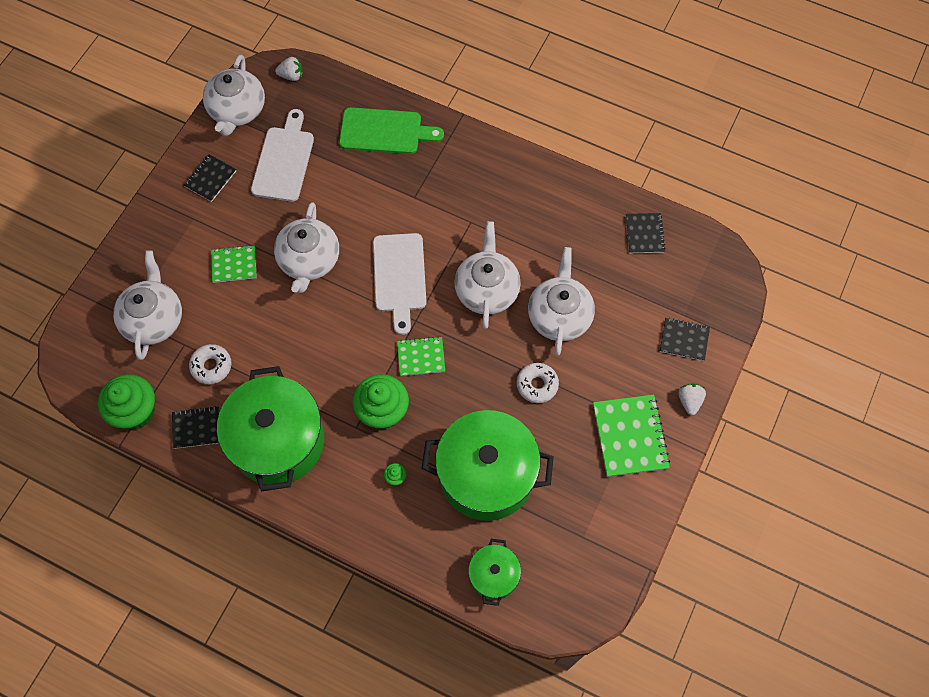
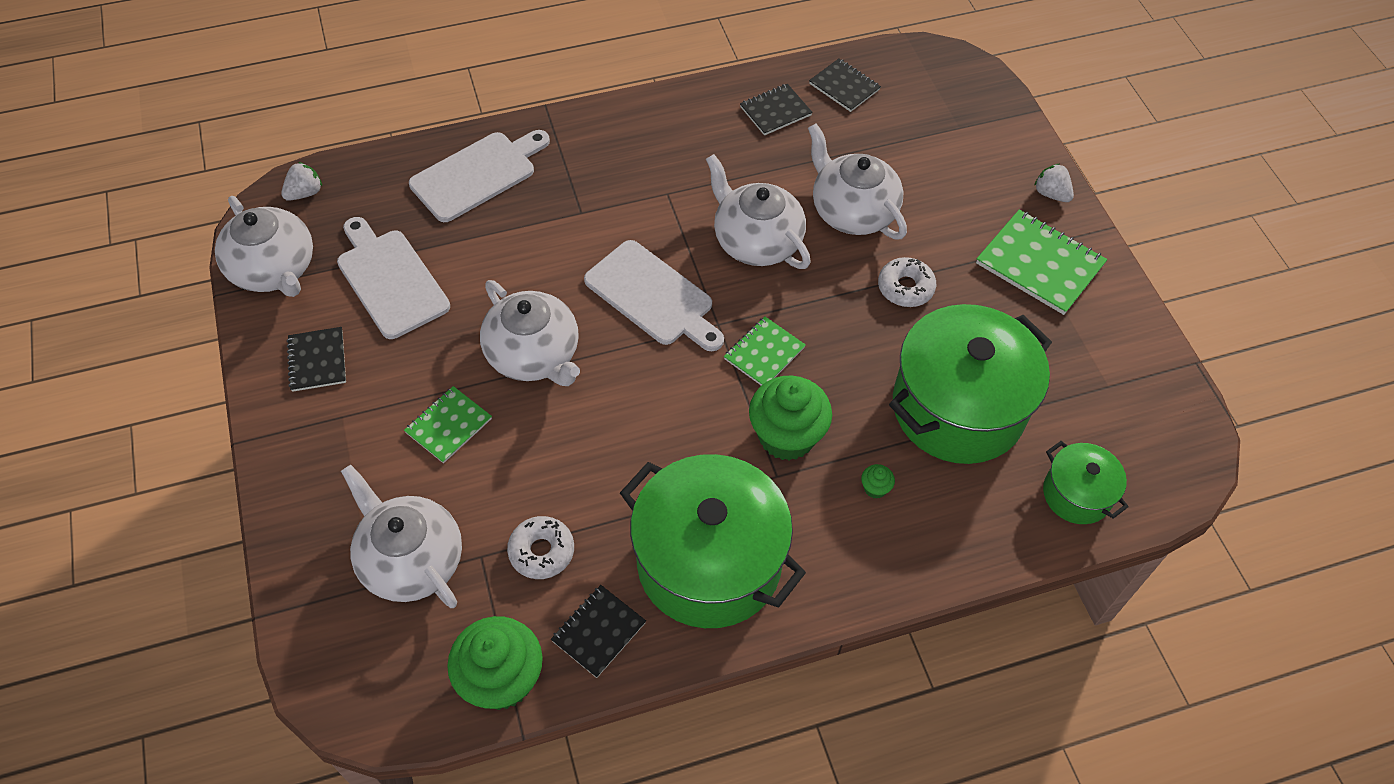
camera: 45 degrees left, 10 degrees down
(385, 131) = (477, 174): green cutting board -> white cutting board
(684, 340) = (984, 147): black notebook -> black notebook (775, 111)

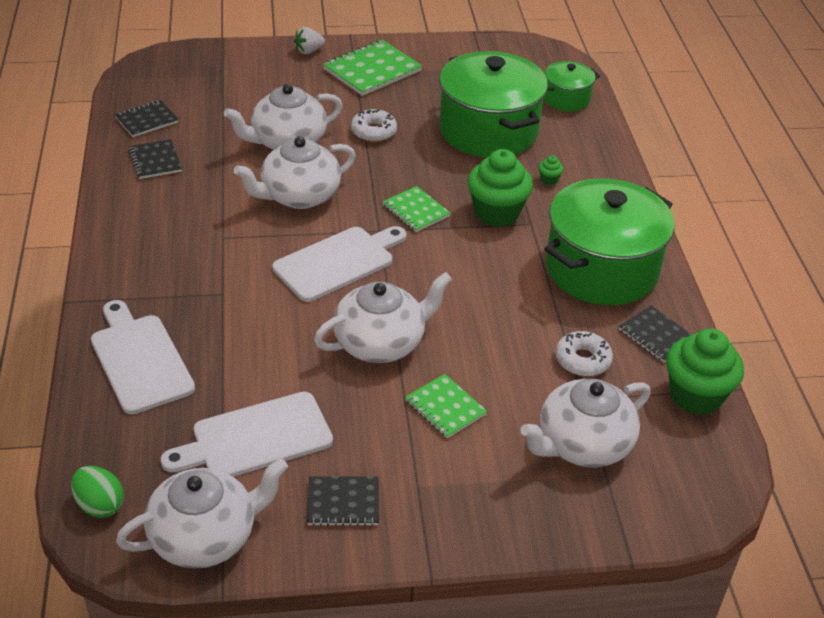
camera: 80 degrees left, 15 degrees down
(305, 193) = (100, 505): white strawberry -> green egg

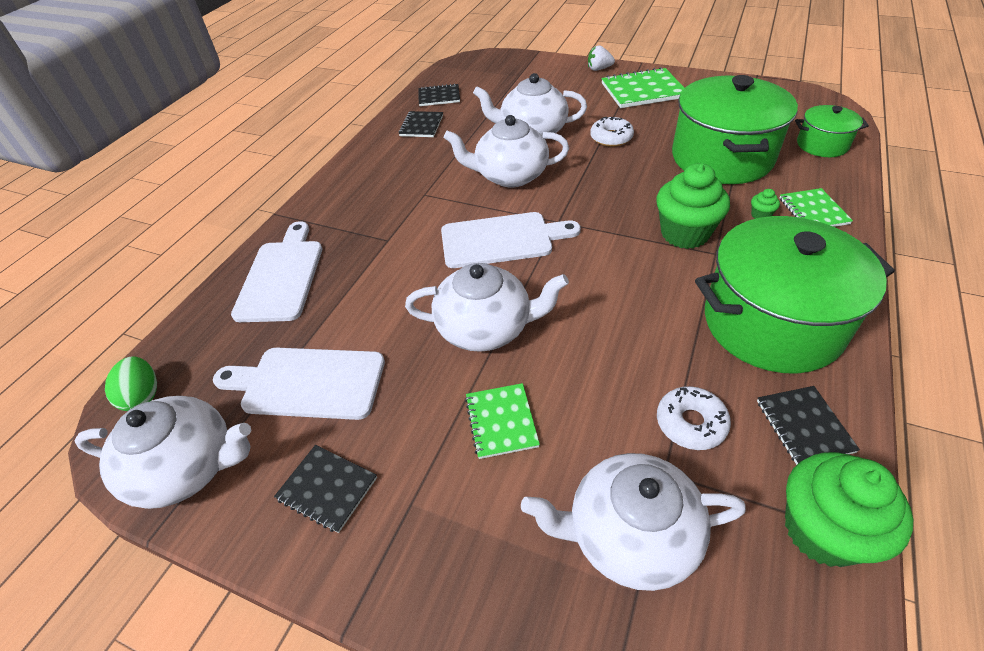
camera: 35 degrees right, 5 degrees up
(416, 211) = (604, 212): green notebook -> green notebook (813, 211)

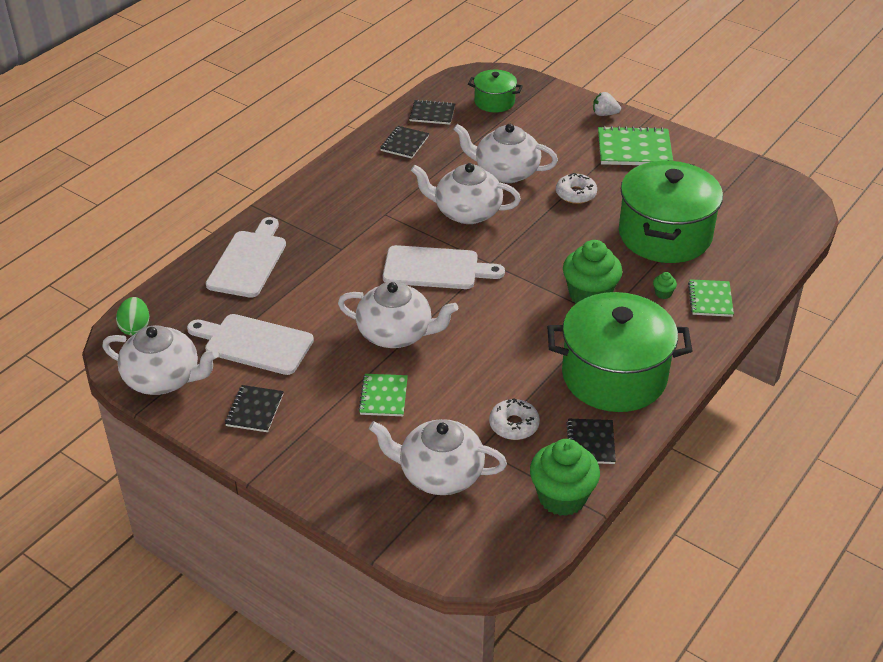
camera: 10 degrees right, 5 degrees down
(327, 489) = (254, 410): black notebook -> black notebook turned 60 degrees clockwise
(822, 145) = (764, 242): green pot -> green pot (494, 102)

